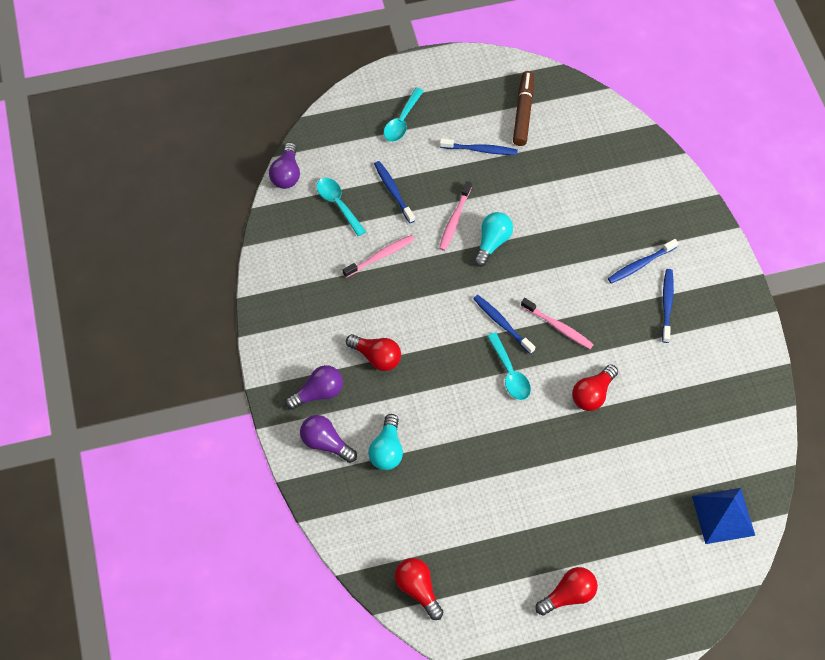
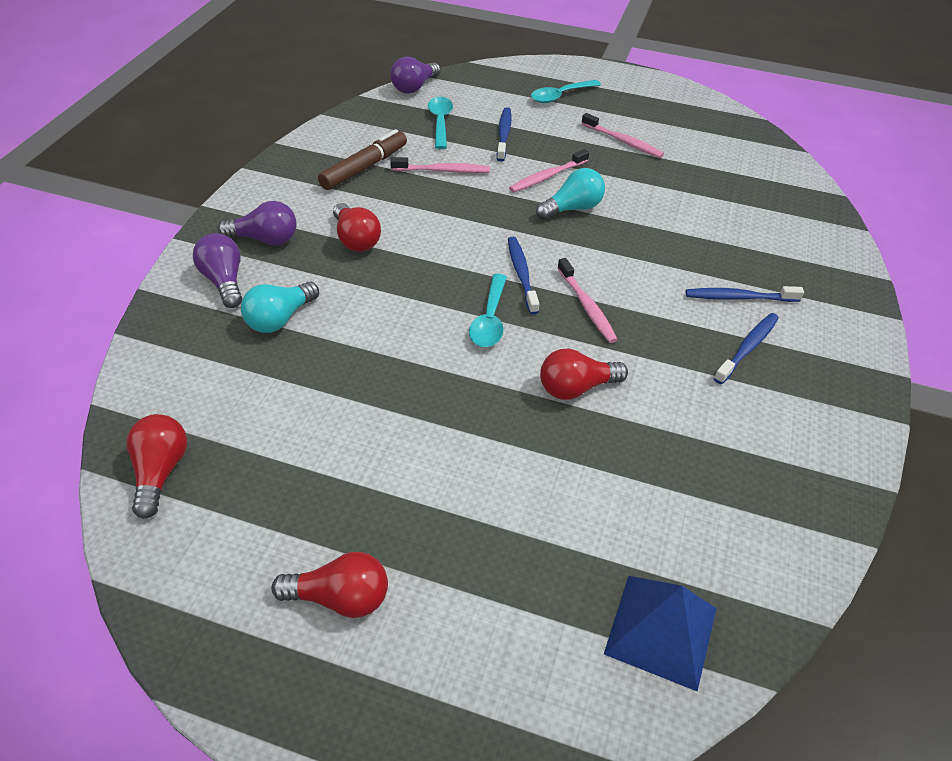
camera: 30 degrees right, 15 degrees down
(480, 150) = (623, 141): blue toothbrush -> pink toothbrush
(523, 112) = (693, 134): brown marker -> brown marker (364, 168)

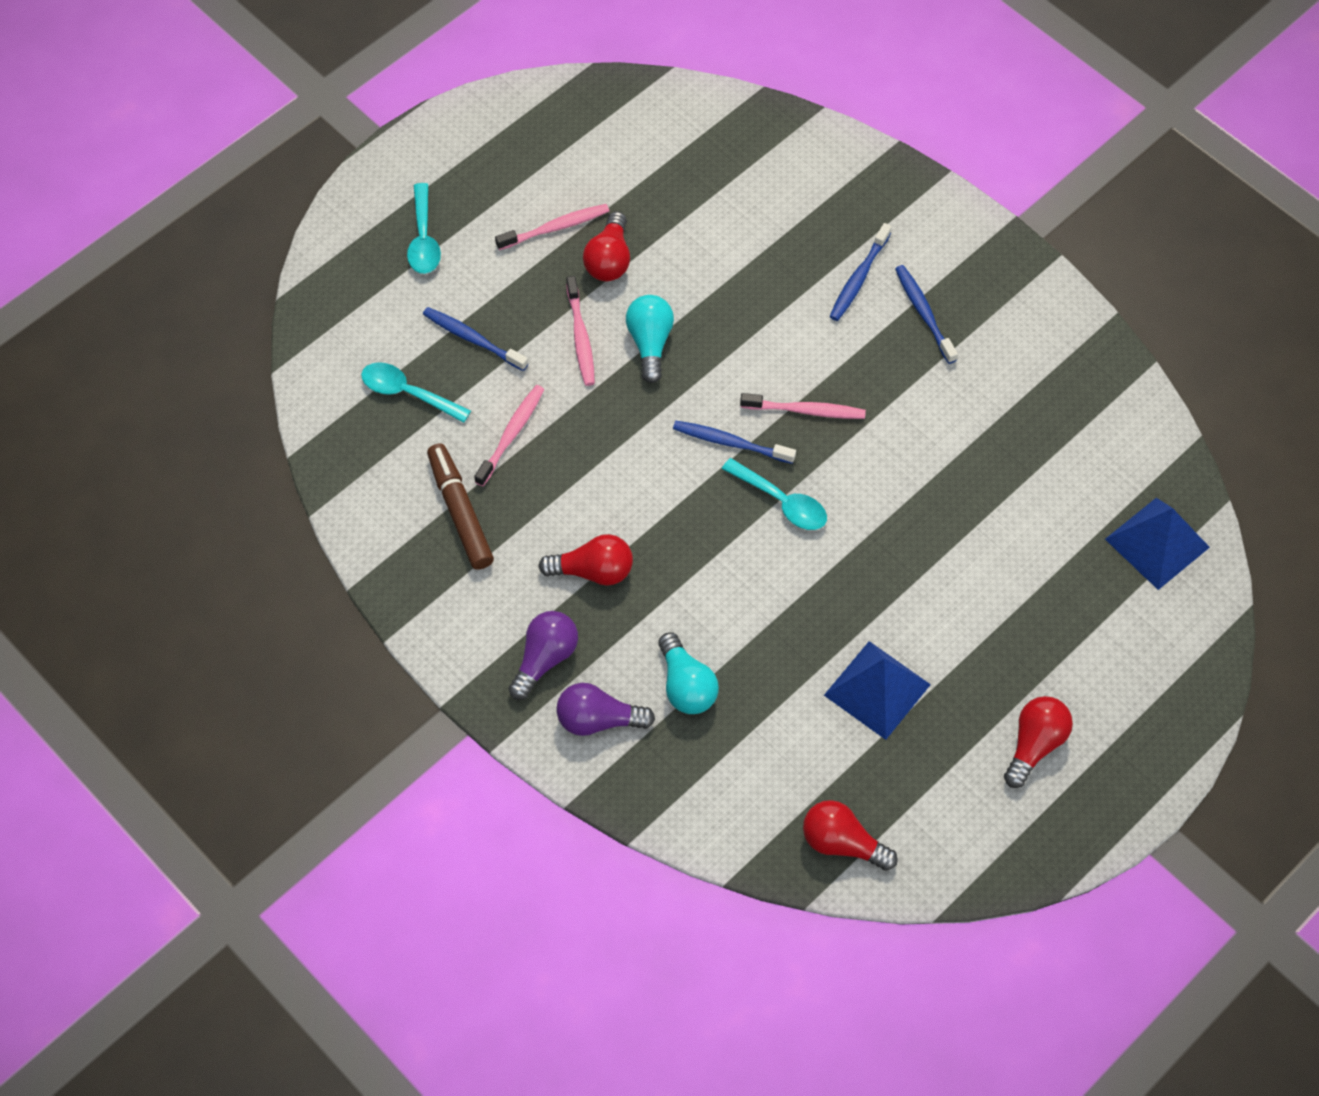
camera: 60 degrees left, 15 degrees up
(339, 443) = (877, 689): none -> blue pyramid
(414, 87) = (308, 387): purple light bulb -> none
(576, 388) = (903, 475): red light bulb -> red light bulb (609, 260)

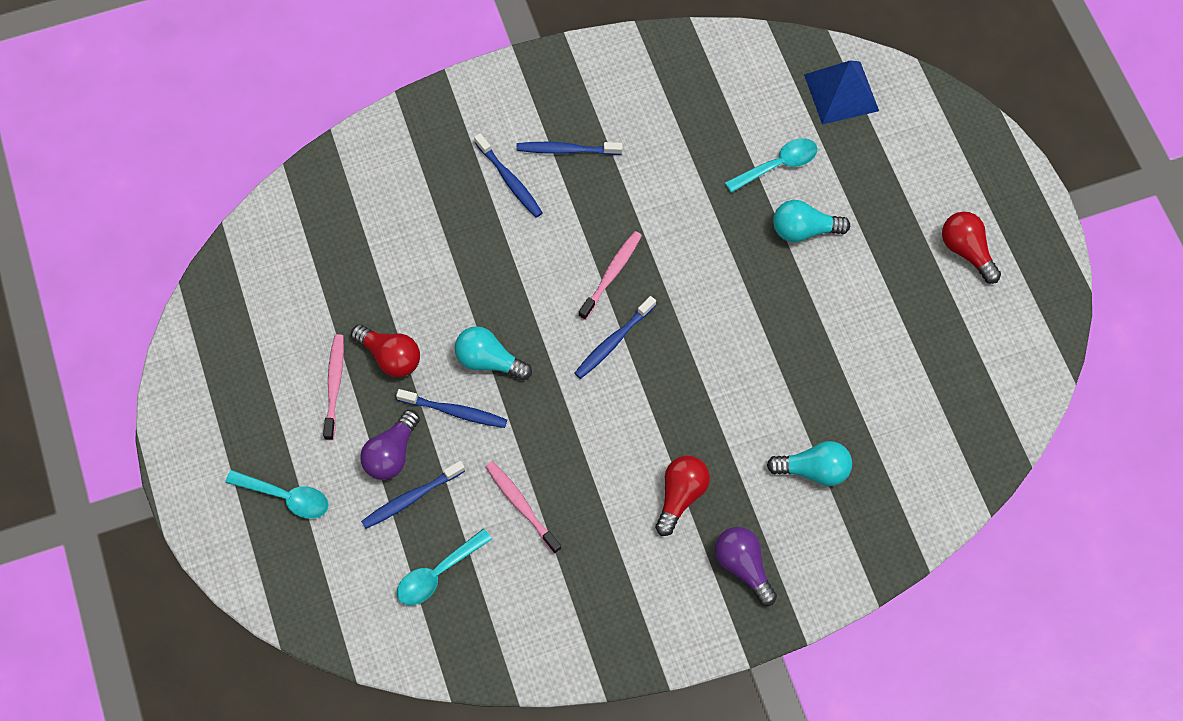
camera: 65 degrees left, 5 degrees up
(460, 511) = (575, 577): brown marker -> none
(580, 337) = (455, 412): pink toothbrush -> blue toothbrush
(598, 720) = (815, 548): purple light bulb -> purple light bulb (391, 454)
(782, 502) = (685, 328): turquoise spoon -> turquoise spoon (778, 165)
(842, 843) = (991, 417): red light bulb -> none
(877, 689) = (876, 335): blue pyramid -> none
(962, 570) = (804, 230): none -> turquoise light bulb

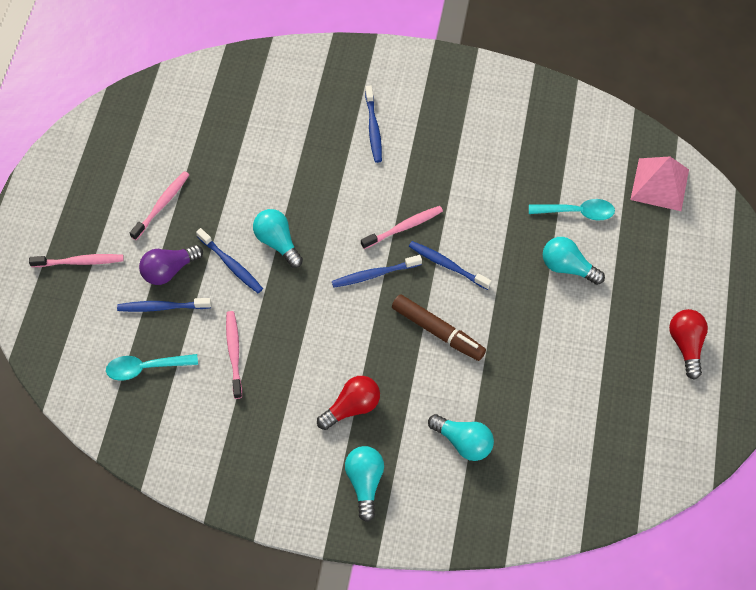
camera: 30 degrees right, 5 degrees down
(286, 497) = (80, 262): turquoise spoon -> pink toothbrush
(390, 357) = (212, 205): red light bulb -> none
(566, 150) = (427, 127): blue toothbrush -> blue toothbrush (447, 265)
(716, 368) = (437, 331): none -> brown marker
(743, 566) = (365, 482): purple light bulb -> turquoise light bulb
(841, 92) = (660, 184): blue pyramid -> pink pyramid

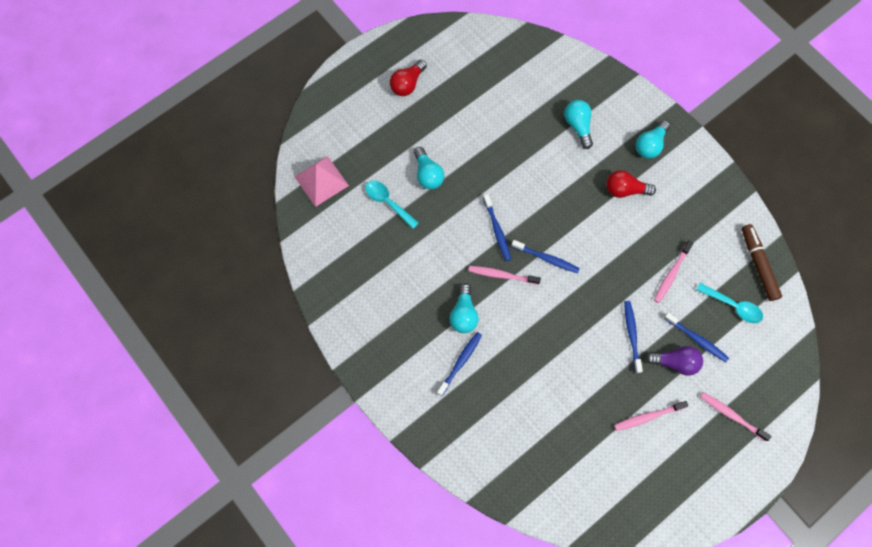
camera: 140 degrees left, 10 degrees up
(277, 242) = (590, 327): turquoise light bulb -> turquoise light bulb (463, 314)
(437, 331) = (538, 195): brown marker -> brown marker (758, 264)

